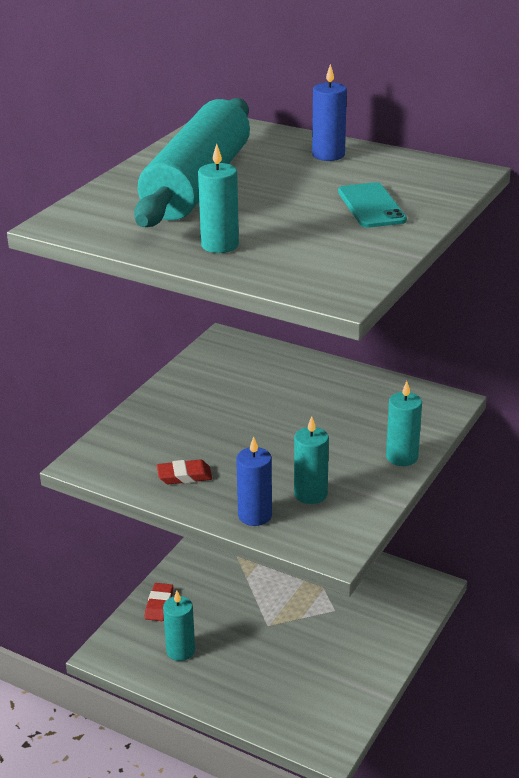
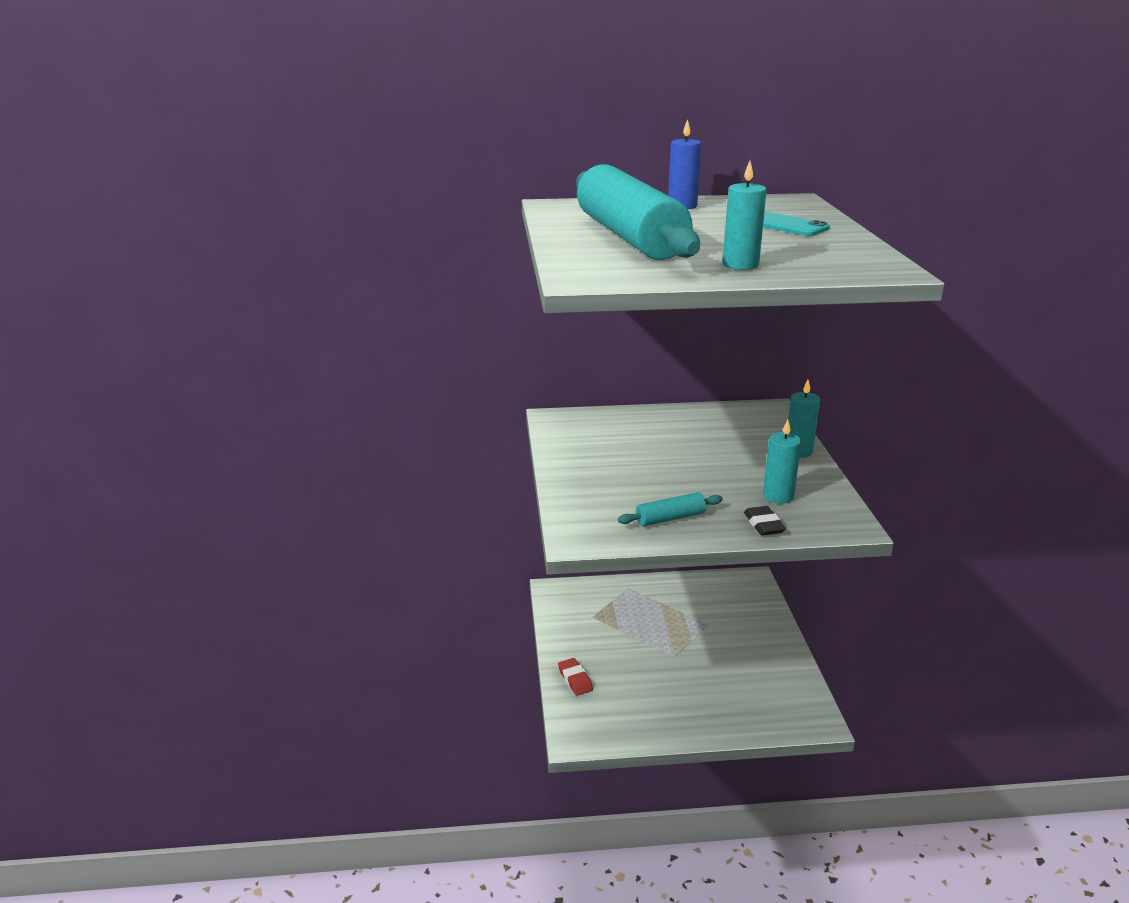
camera: 35 degrees left, 5 degrees down
(180, 651) = (632, 706): turquoise candle -> none
(184, 476) = (670, 518): red eraser -> turquoise rolling pin
(255, 515) = (763, 525): blue candle -> black eraser

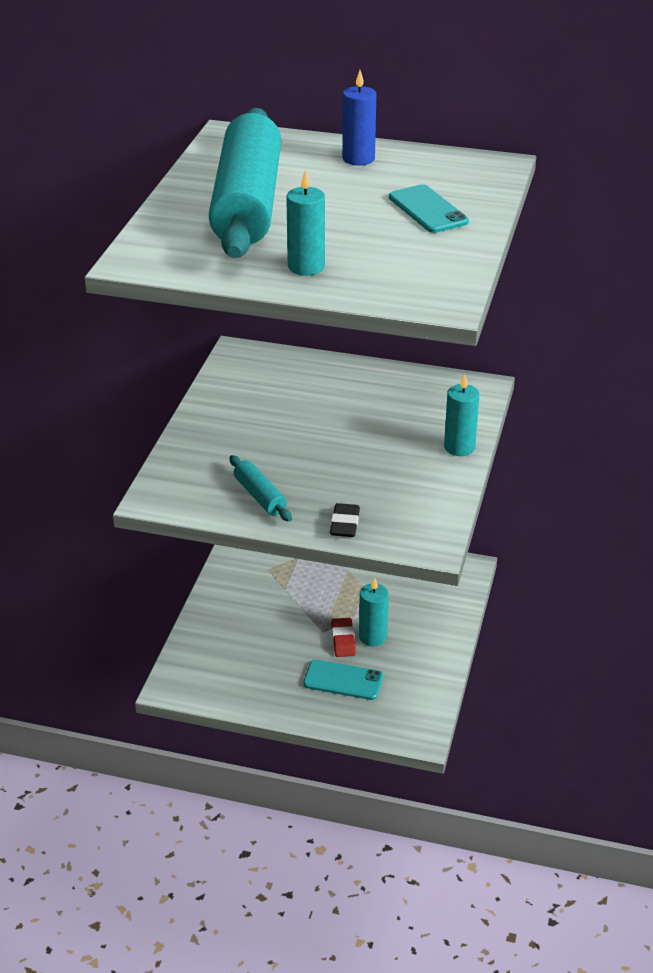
camera: 20 degrees right, 10 degrees up
(575, 679) = (208, 630): red eraser -> red eraser (343, 640)
(670, 518) = (260, 496): turquoise rolling pin -> turquoise rolling pin turned 60 degrees clockwise
(721, 692) = (343, 680): none -> turquoise phone
(778, 496) = (388, 495): turquoise candle -> turquoise candle (373, 637)

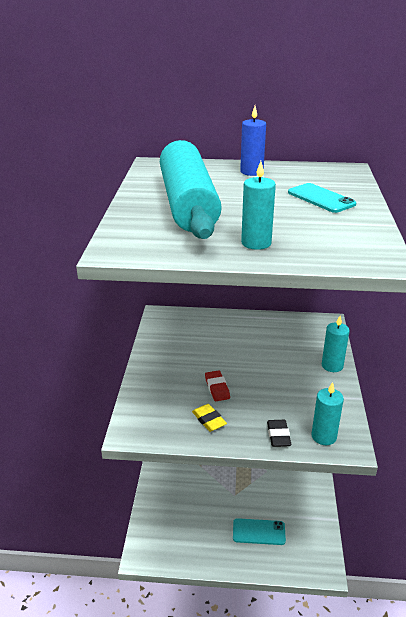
camera: 10 degrees left, 5 degrees down
(260, 496) = (209, 420): turquoise rolling pin -> yellow eraser
(343, 640) = (249, 500): red eraser -> red eraser (217, 388)
(373, 637) = (268, 494): turquoise candle -> turquoise candle (324, 436)

